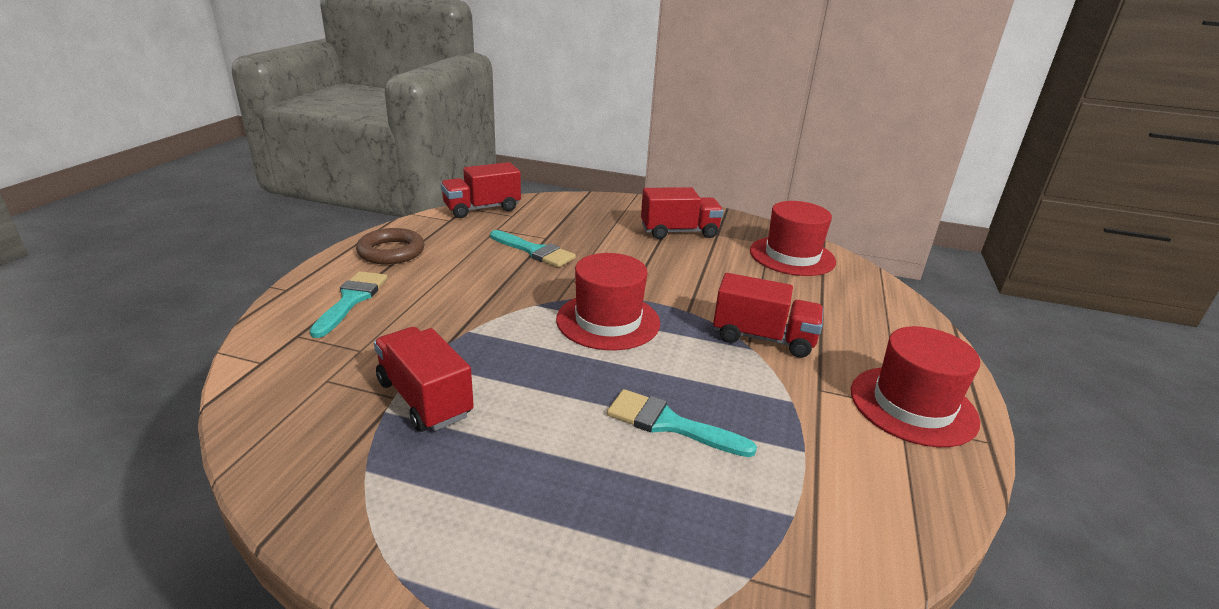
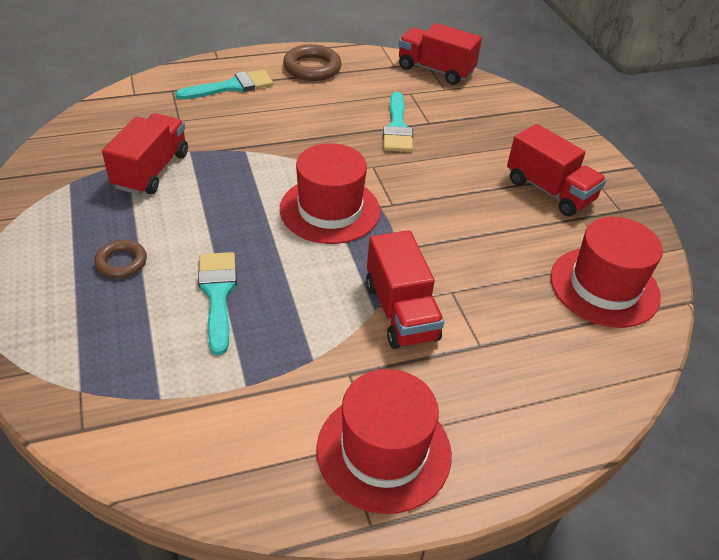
camera: 55 degrees right, 15 degrees up
(561, 474) = (121, 262): none -> brown ring

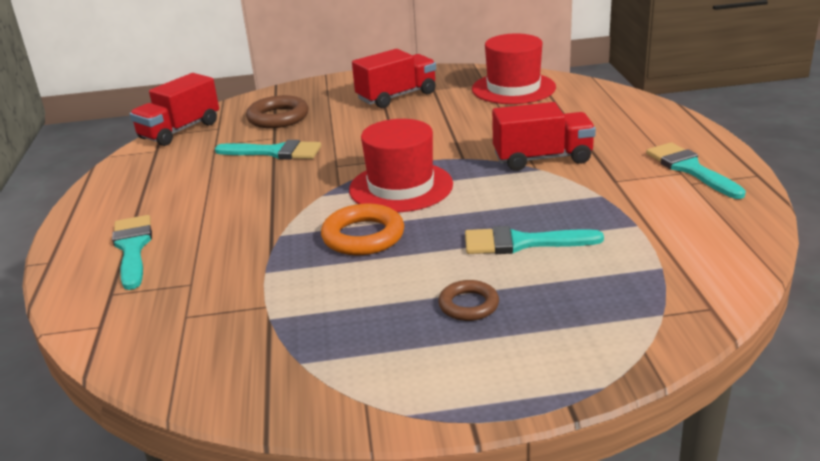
camera: 75 degrees left, 15 degrees down
(151, 171) = (296, 297): red truck -> none
(239, 195) = (363, 236): none -> orange ring
(312, 68) = (126, 196): brown ring -> brown ring (278, 117)
(384, 451) = (690, 169): red hat -> turquoise brush

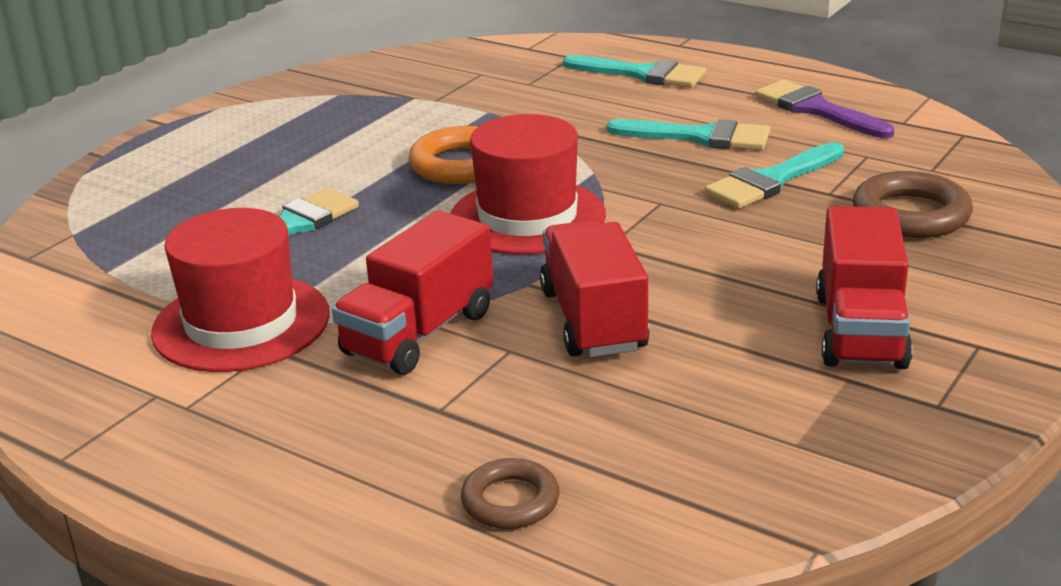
camera: 130 degrees right, 0 degrees up
(156, 174) = (816, 109): none -> purple brush
(180, 130) = (960, 146): red truck -> red truck (593, 320)
(468, 305) = (264, 167): brown ring -> brown ring (510, 501)
(513, 88) = (718, 458): red hat -> red hat (241, 323)
(690, 169) = (176, 420): turquoise brush -> turquoise brush (700, 137)

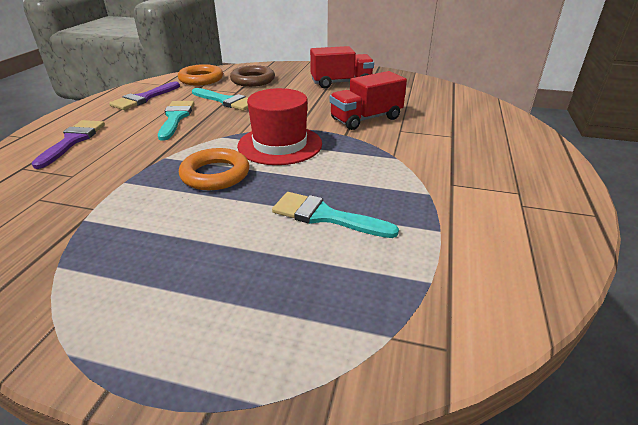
camera: 110 degrees left, 5 degrees up
(241, 323) = (440, 199): red hat -> none
(419, 333) = (405, 150): red truck -> none
(510, 501) = (485, 117): brown ring -> none
(642, 74) = (73, 141): turquoise brush -> purple brush
(931, 158) = (201, 79): none -> orange ring

